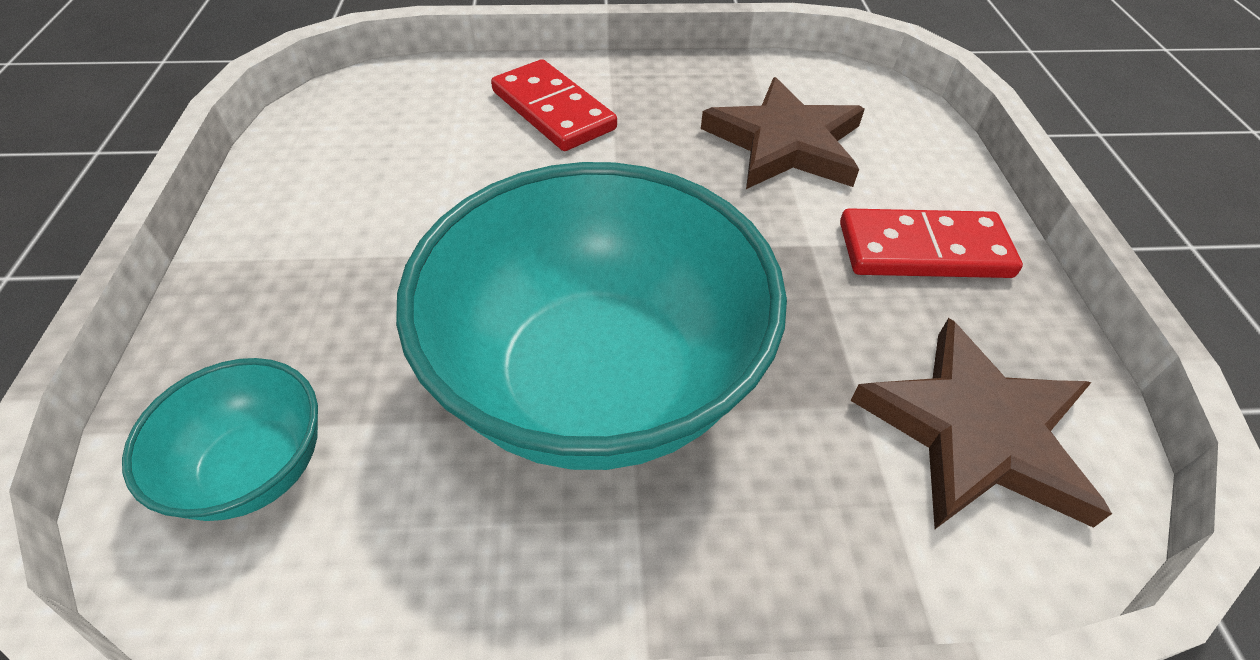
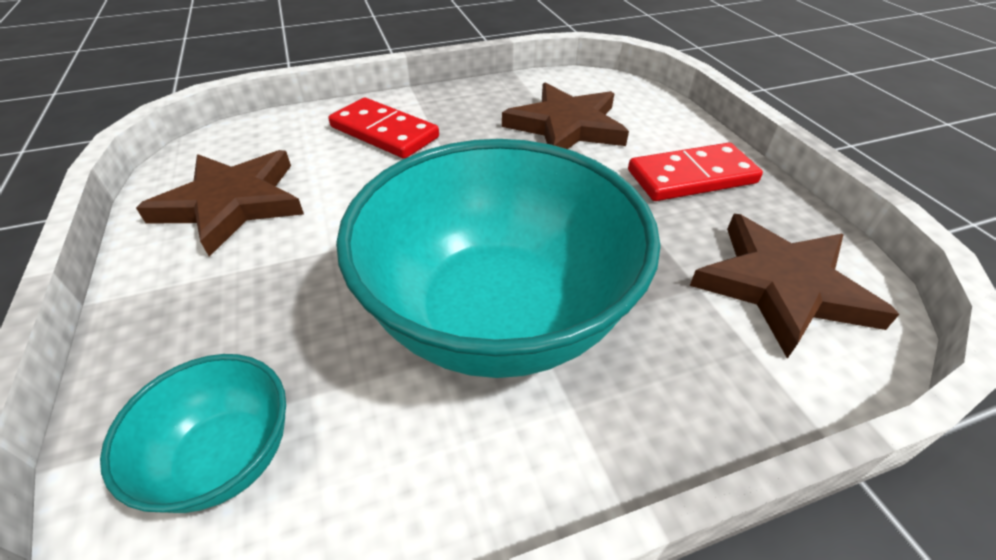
camera: 15 degrees left, 5 degrees down
(353, 171) = (232, 203): none -> brown star

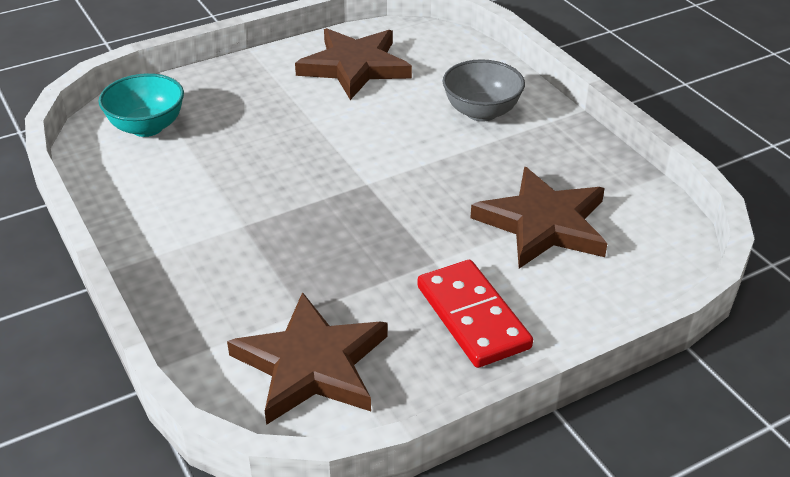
camera: 80 degrees right, 5 degrees down
(384, 132) = (481, 112): red domino -> grey bowl
(498, 315) = (257, 206): turquoise bowl -> none

